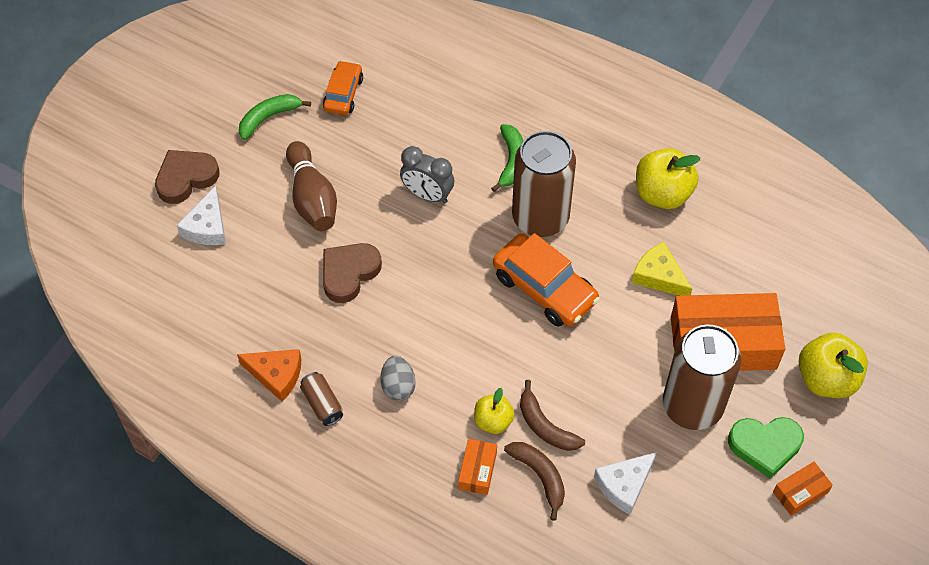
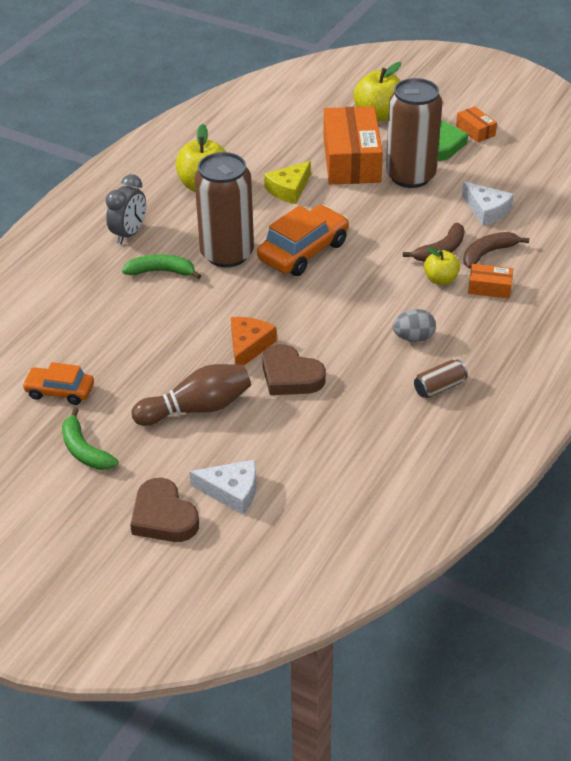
camera: 90 degrees left, 15 degrees down
(276, 375) = (412, 422): orange cheese -> orange cheese (248, 346)
(427, 195) = (197, 325): grey clock -> grey clock (129, 234)

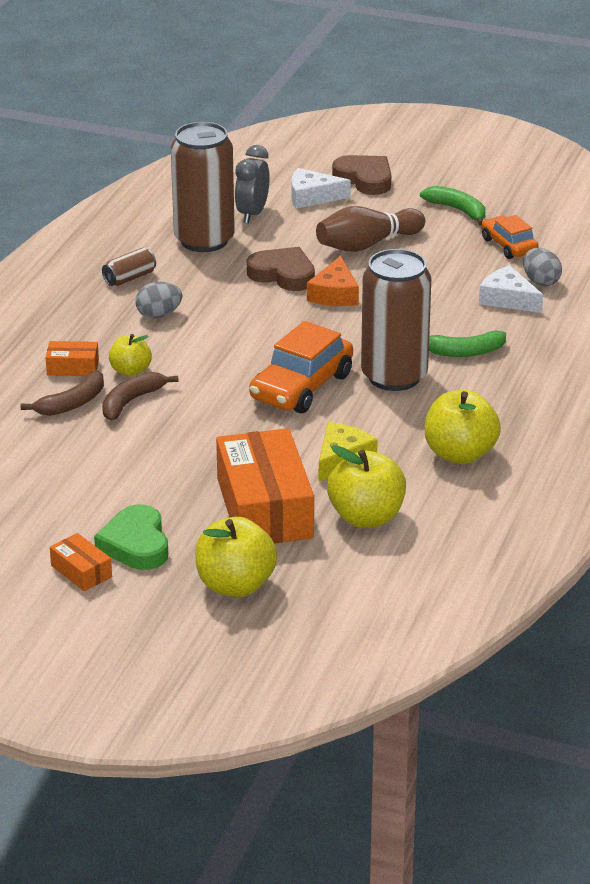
camera: 170 degrees right, 10 degrees down
(56, 341) = (540, 281): none -> grey egg
(60, 391) = (509, 245): orange car -> orange car turned 120 degrees counterclockwise
(129, 234) = (526, 388): grey clock -> grey clock (252, 214)
(285, 148) = (366, 517): none -> yellow apple
(410, 176) = (177, 492): brown can -> brown can (204, 240)
(486, 210) = (71, 454): white cheese -> white cheese (508, 299)

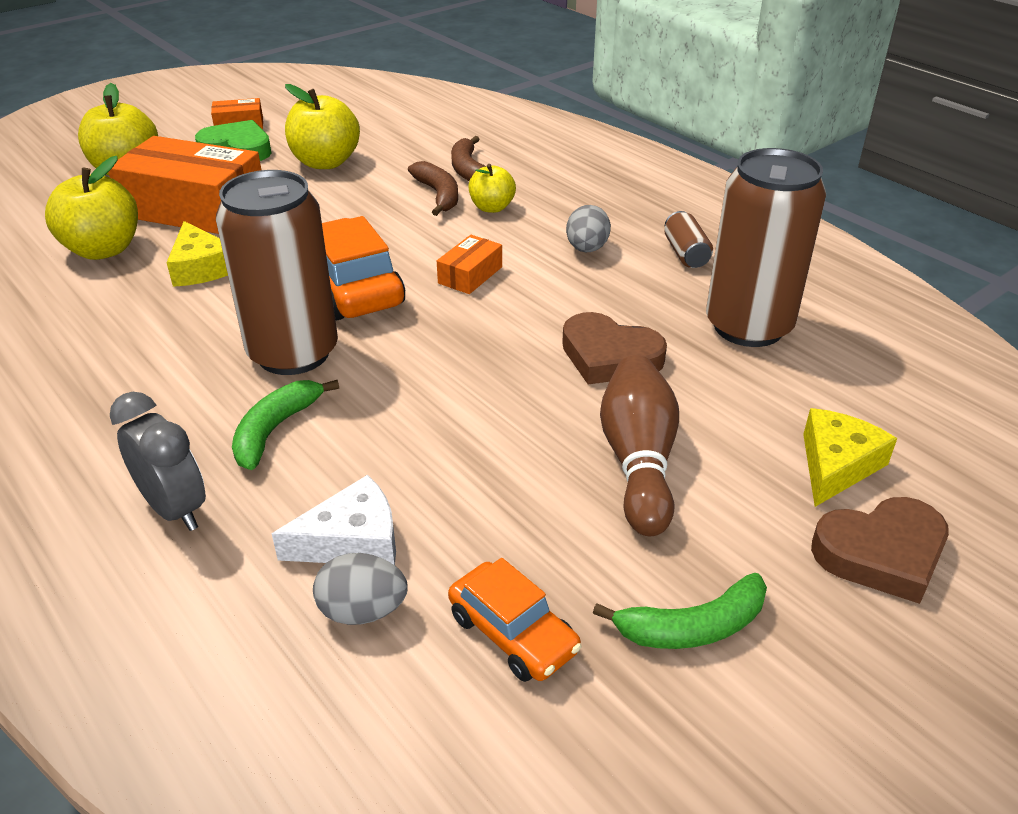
camera: 120 degrees right, 5 degrees up
(73, 367) = (529, 184): orange box -> orange box (470, 275)
(252, 214) = (805, 388): grey clock -> grey clock (175, 509)
(283, 274) = (609, 356): brown heart -> brown heart turned 60 degrees clockwise
(312, 197) = (836, 465): white cheese -> yellow cheese
(334, 294) = (523, 379): orange cheese -> none
(460, 454) = (101, 339): yellow apple -> yellow apple (325, 162)
(509, 245) = (513, 633): orange car -> orange car turned 45 degrees clockwise

